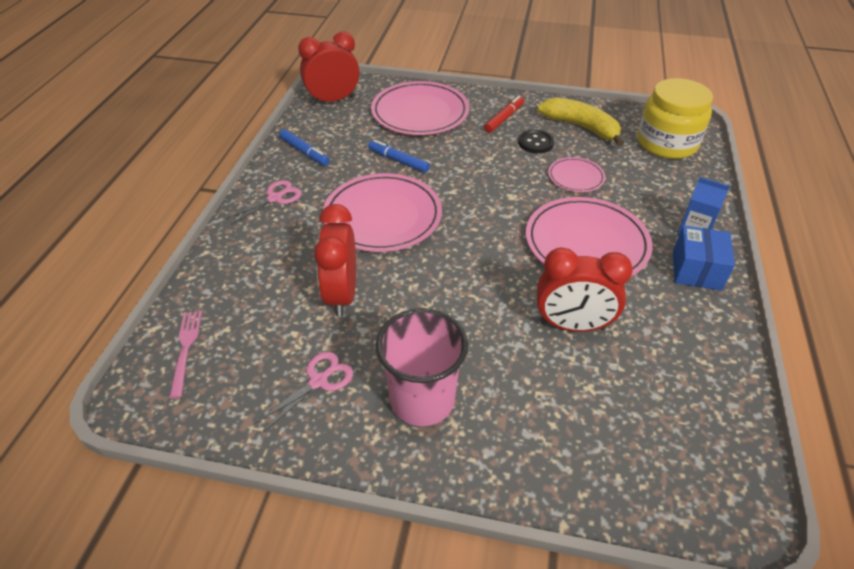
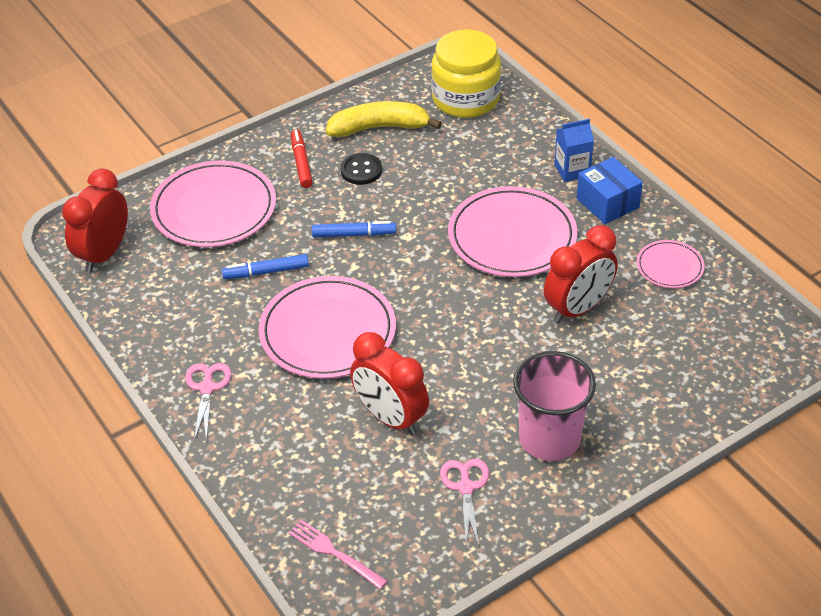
camera: 45 degrees left, 0 degrees up
(304, 152) = (163, 326): blue marker -> blue marker (354, 234)
(575, 177) = (434, 182): pink plate -> pink plate (669, 267)

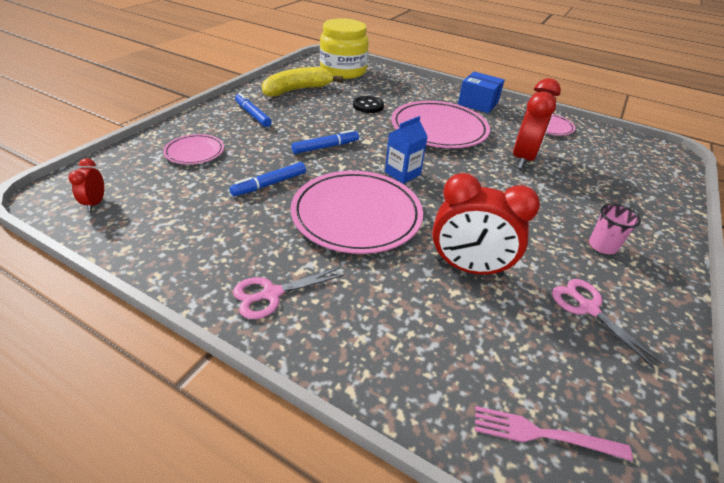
camera: 30 degrees left, 5 degrees down
(104, 254) = (95, 203): red clock -> red clock, size x0.47
(207, 388) = (271, 294): pink scissors -> pink scissors turned 90 degrees counterclockwise
(214, 209) = (195, 152): pink plate -> pink plate, size x0.51
(301, 163) = (253, 114): red marker -> blue marker
(361, 170) = (302, 112): black button -> black button (368, 106)
(549, 438) = (602, 246): pink cup -> pink cup, size x0.49
(572, 170) = (440, 92): blue carton -> blue carton (402, 173)

